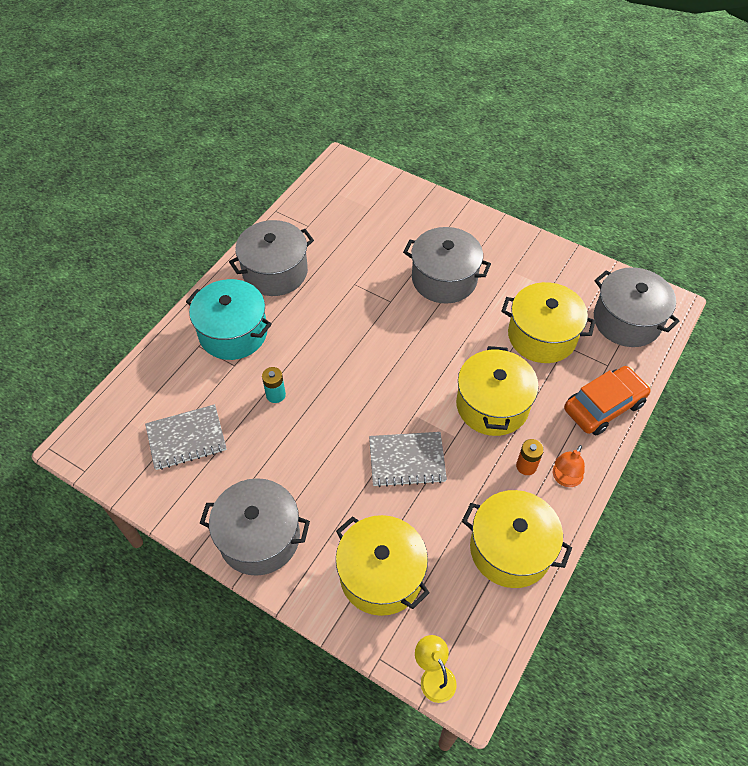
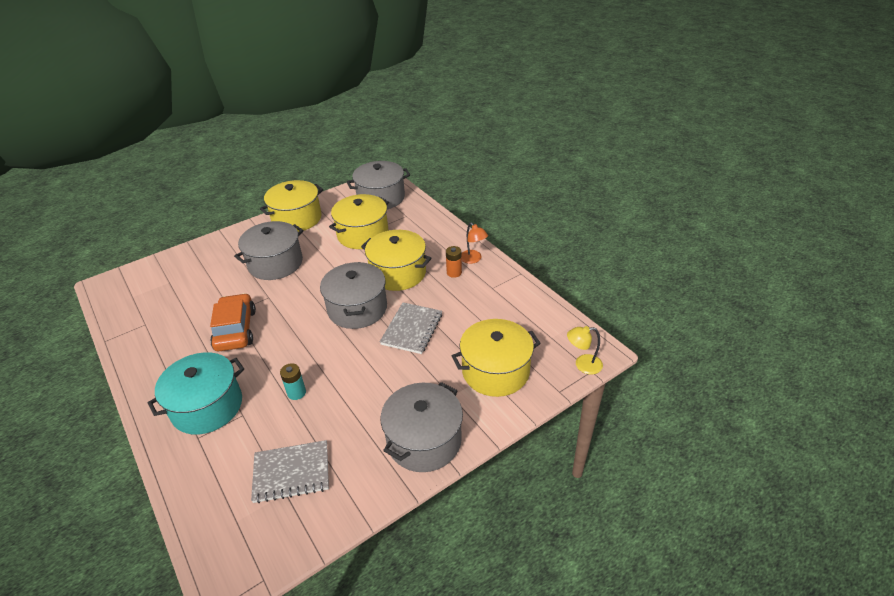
camera: 65 degrees left, 15 degrees down
(186, 438) = (291, 473): grey notebook -> grey notebook turned 75 degrees clockwise
(275, 272) = (170, 359): grey pot -> grey pot (357, 309)
(510, 549) = (509, 299): yellow pot -> yellow pot (297, 219)
(604, 406) = (433, 227): orange car -> orange car (235, 330)

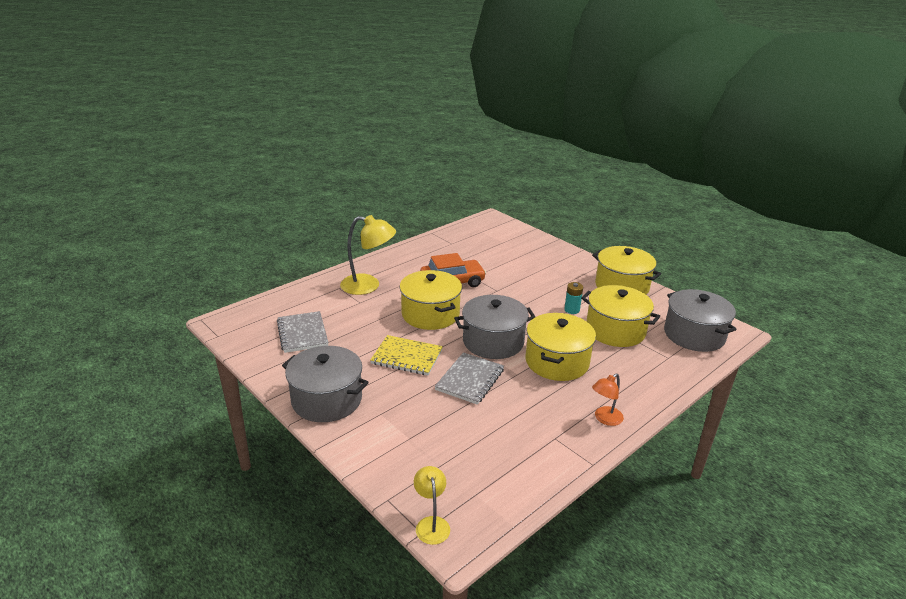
camera: 80 degrees right, 10 degrees down
(207, 406) = (368, 286): turquoise pot -> yellow lamp
(275, 263) = (545, 286): grey pot -> none
(296, 393) = (383, 323): turquoise battery -> turquoise battery (572, 310)
(366, 373) = (407, 357): none -> yellow notebook
(412, 329) = (470, 380): grey notebook -> grey notebook turned 75 degrees counterclockwise
(454, 272) = (572, 404): orange battery -> none
(495, 371) = (415, 445): yellow pot -> yellow pot (430, 314)

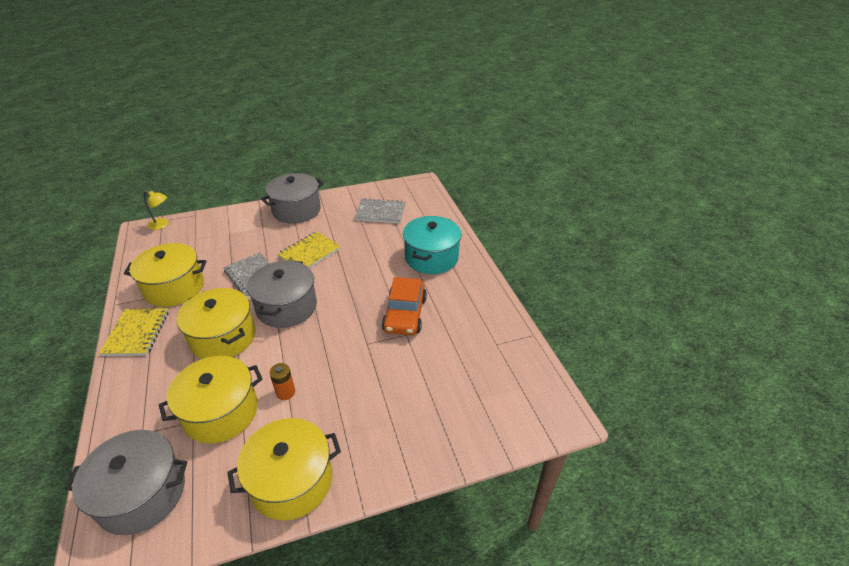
camera: 115 degrees right, 10 degrees up
(368, 286) = (431, 257): yellow lamp -> turquoise pot
(430, 314) = (358, 282): yellow pot -> yellow pot (174, 287)
(572, 310) = (285, 392): turquoise battery -> orange battery
(605, 419) = (137, 333): orange lamp -> yellow notebook

